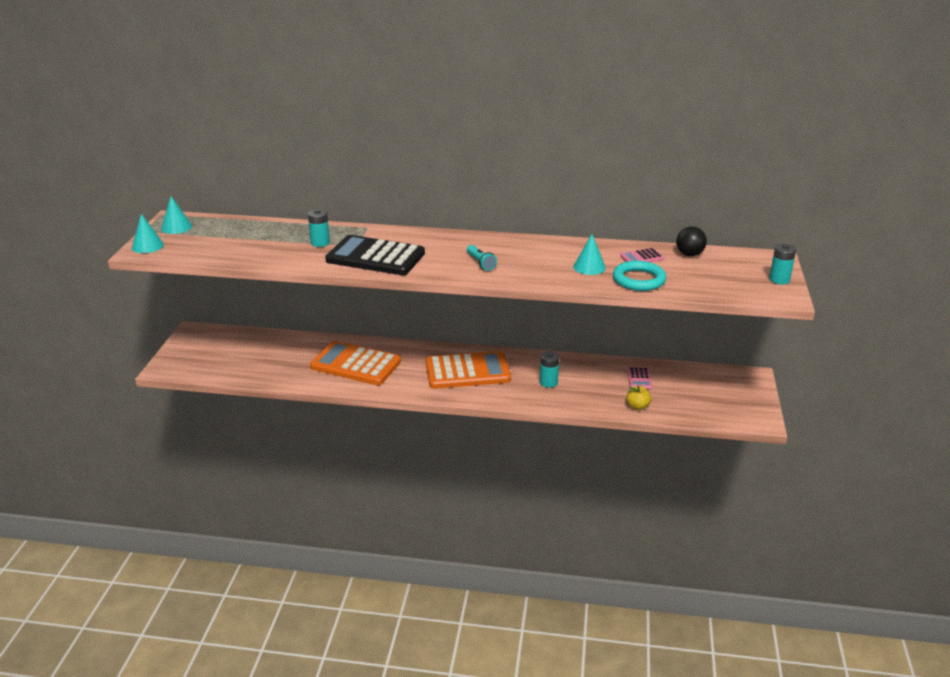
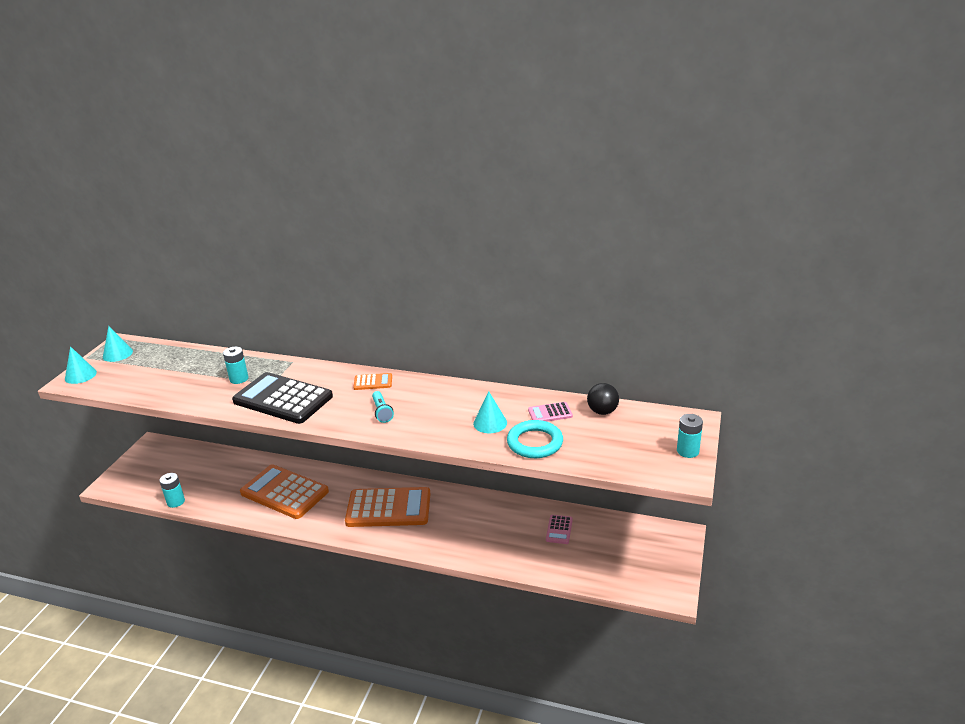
camera: 10 degrees right, 0 degrees up
(458, 240) = (373, 382): none -> orange calculator
(548, 382) = (464, 527): turquoise battery -> turquoise battery (176, 502)
(637, 406) = (546, 565): yellow apple -> none

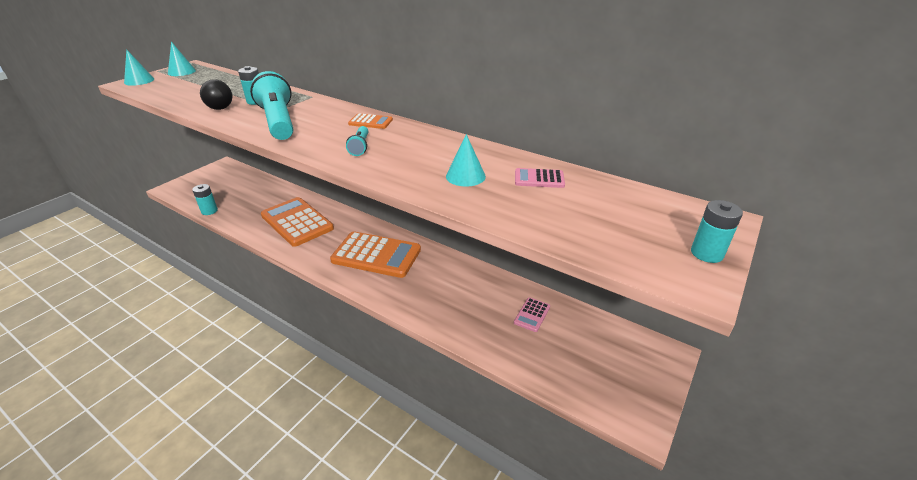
camera: 15 degrees right, 5 degrees up
(283, 399) = (278, 121): black calculator -> turquoise flashlight
(535, 443) = (506, 205): turquoise ring -> none
(602, 411) = (603, 188): black ball -> black ball (220, 108)

